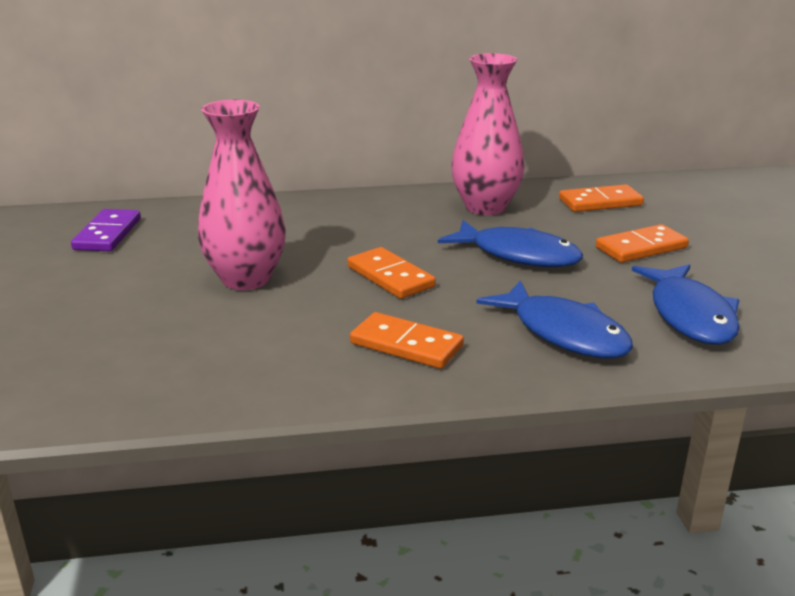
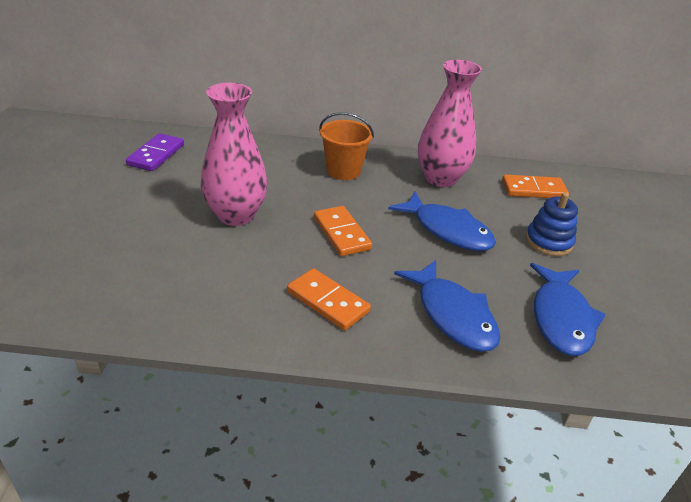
camera: 10 degrees right, 10 degrees up
(362, 216) = (343, 171): none -> orange bucket
(641, 248) = (548, 242): orange domino -> blue stacking toy

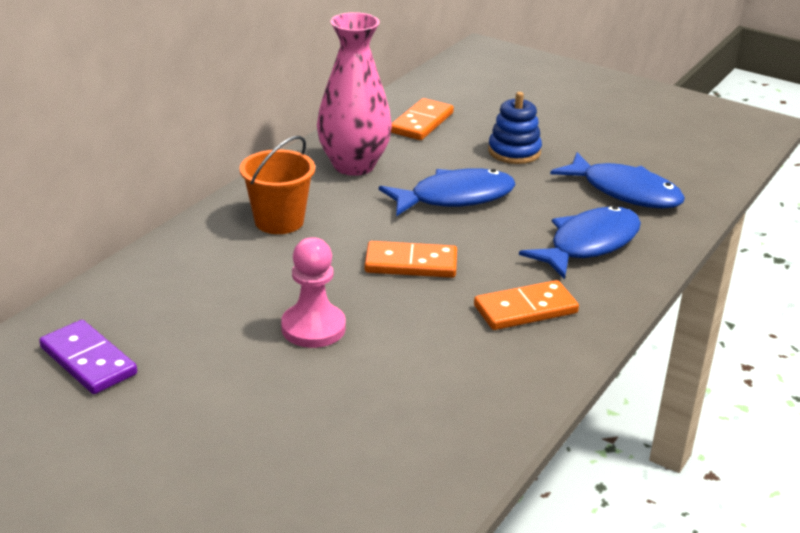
camera: 60 degrees left, 5 degrees down
(236, 215) = (313, 328): pink vase -> pink pawn
(453, 315) = (589, 244): blue fish -> blue fish turned 45 degrees counterclockwise

